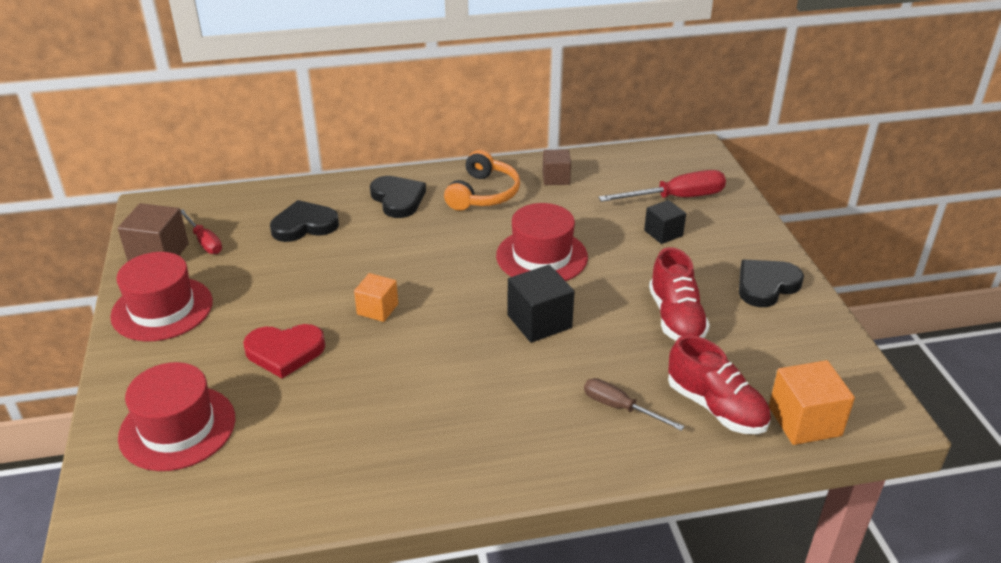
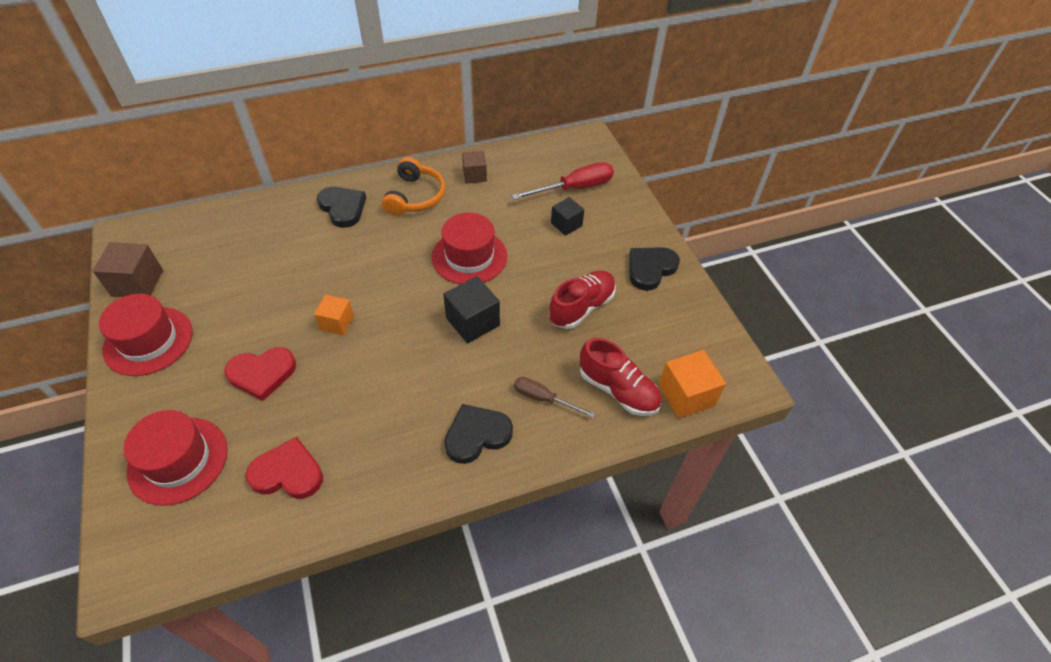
camera: 10 degrees left, 15 degrees up
(204, 241) = (177, 267): red screwdriver -> none
(301, 453) = (288, 473): none -> red heart
(304, 225) = (264, 242): black heart -> black heart (477, 435)
(676, 318) = (581, 307): red shoe -> red shoe turned 120 degrees counterclockwise

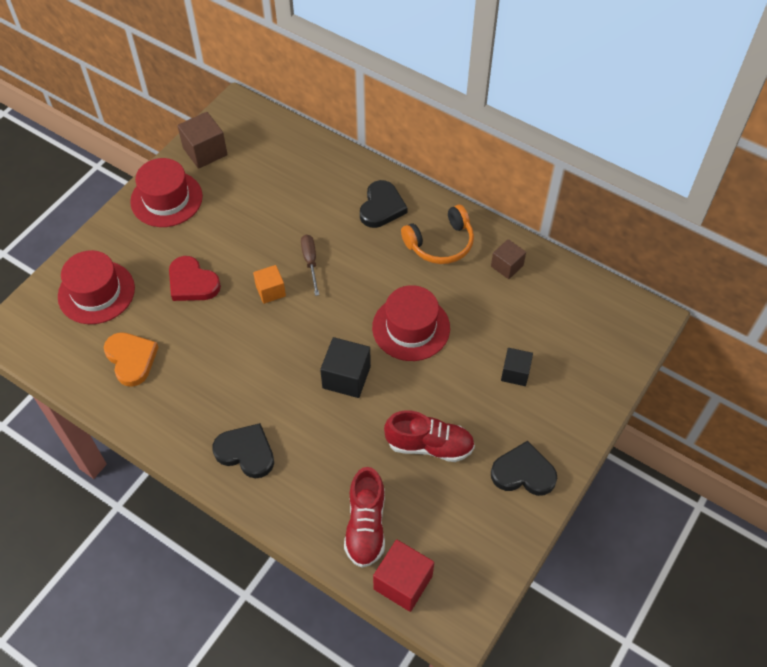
camera: 55 degrees right, 5 degrees up
(288, 473) = (131, 359): red heart -> orange heart
(543, 398) = (314, 476): brown screwdriver -> brown screwdriver (310, 262)
(574, 188) = (567, 350): red screwdriver -> none
(686, 395) = (403, 582): orange cube -> red cube

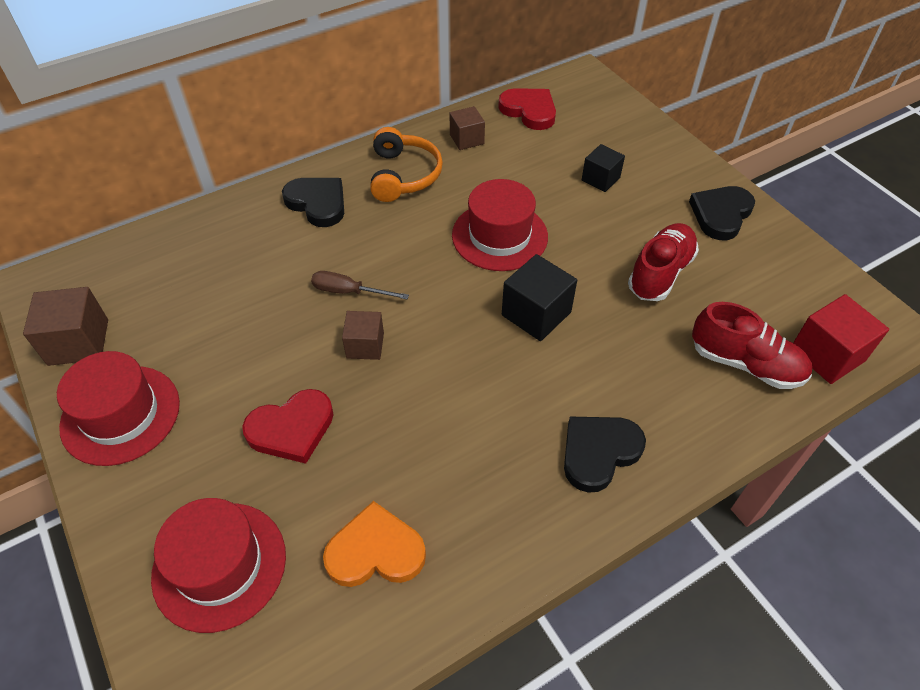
camera: 65 degrees left, 5 degrees down
(270, 291) = (365, 345): orange cube -> brown cube
(571, 294) = (529, 111): none -> red heart

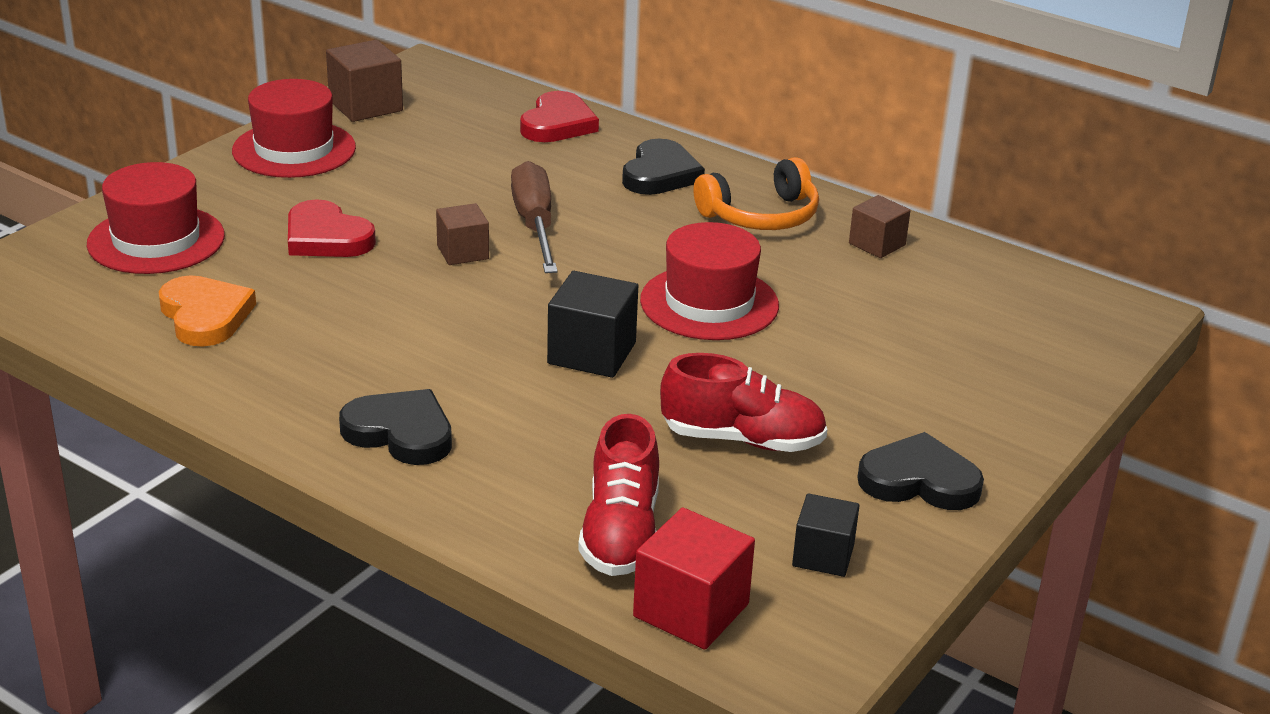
camera: 65 degrees right, 20 degrees down
(349, 291) = (535, 225): brown screwdriver -> brown screwdriver, size x1.61
(529, 111) = (991, 280): red heart -> red heart (558, 124)
(600, 179) = (897, 362): black cube -> black cube (823, 555)

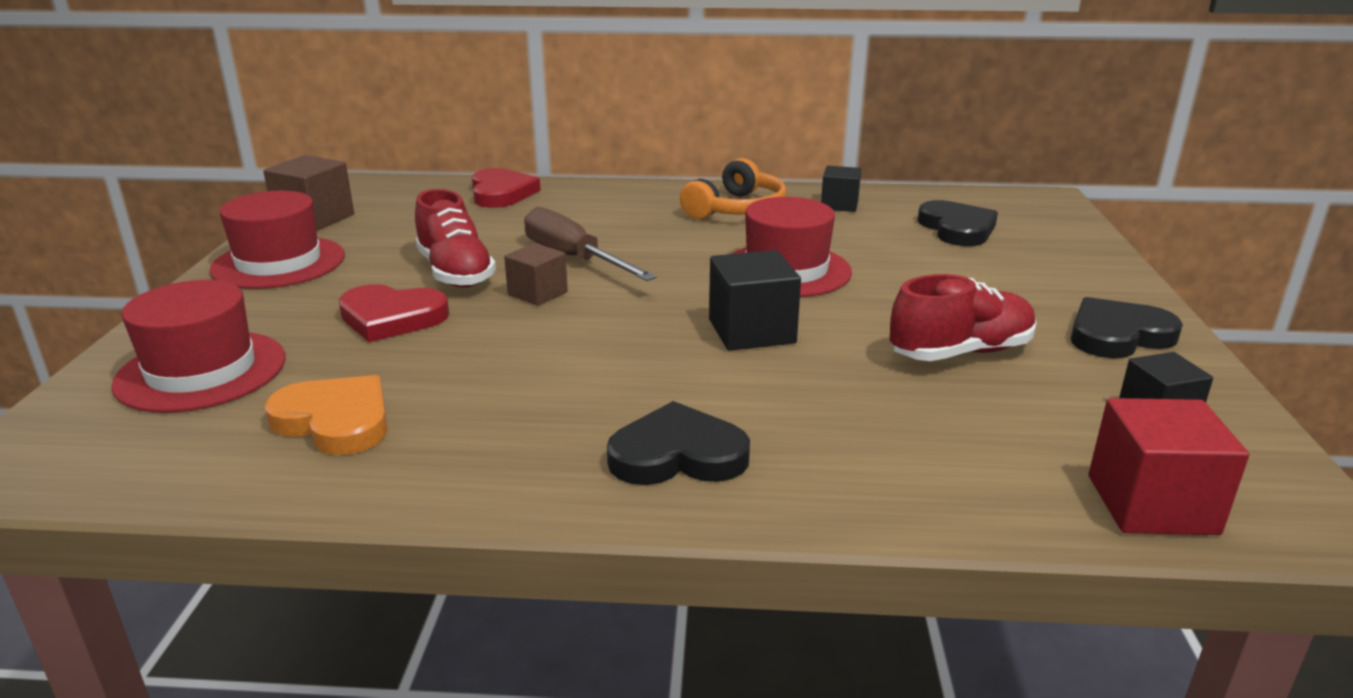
camera: 30 degrees left, 5 degrees down
(621, 533) = (994, 463): red shoe -> red shoe (455, 273)
(660, 174) = (626, 203): black heart -> black heart (957, 229)
(877, 244) = (839, 205): brown cube -> black cube

